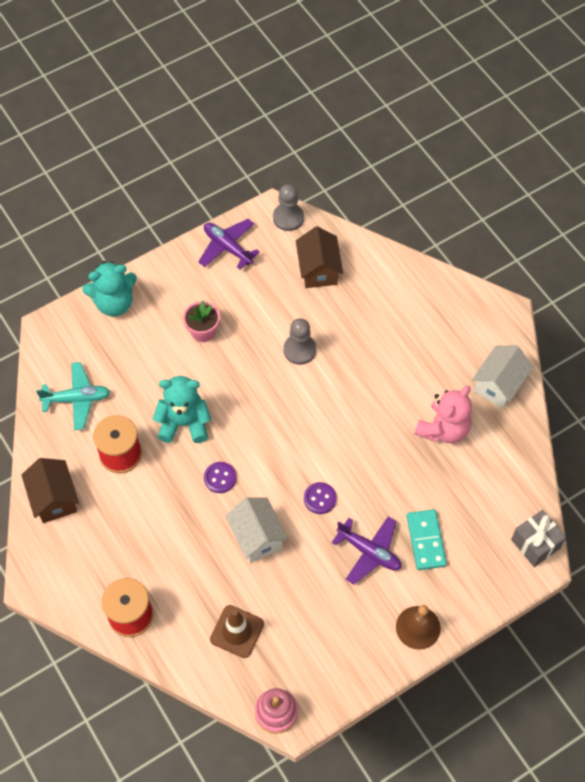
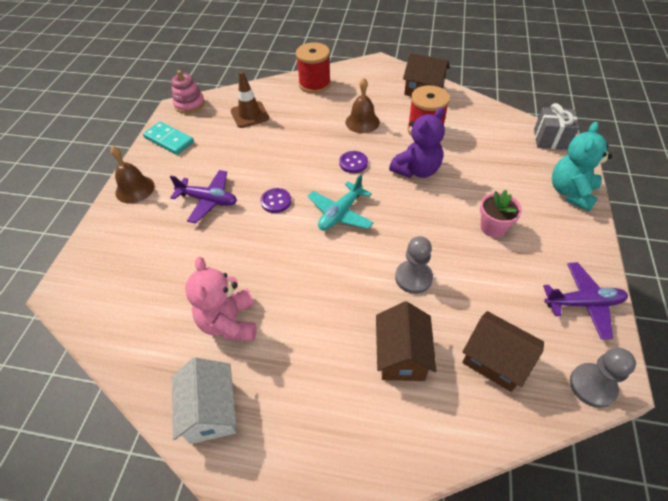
camera: 135 degrees right, 10 degrees down
(77, 399) = (491, 132): turquoise plane -> turquoise plane (340, 213)
(155, 516) = (362, 122): none -> brown bell
(184, 423) = (416, 170): turquoise teddy bear -> purple teddy bear
(257, 537) = (291, 155): white house -> none
(364, 317) = (401, 356): none -> brown house
(369, 552) = (208, 200): purple plane -> purple plane turned 150 degrees counterclockwise
(425, 540) = (172, 236): turquoise domino -> turquoise domino (169, 140)
(535, 544) = (74, 301): grey gift -> grey gift (550, 139)

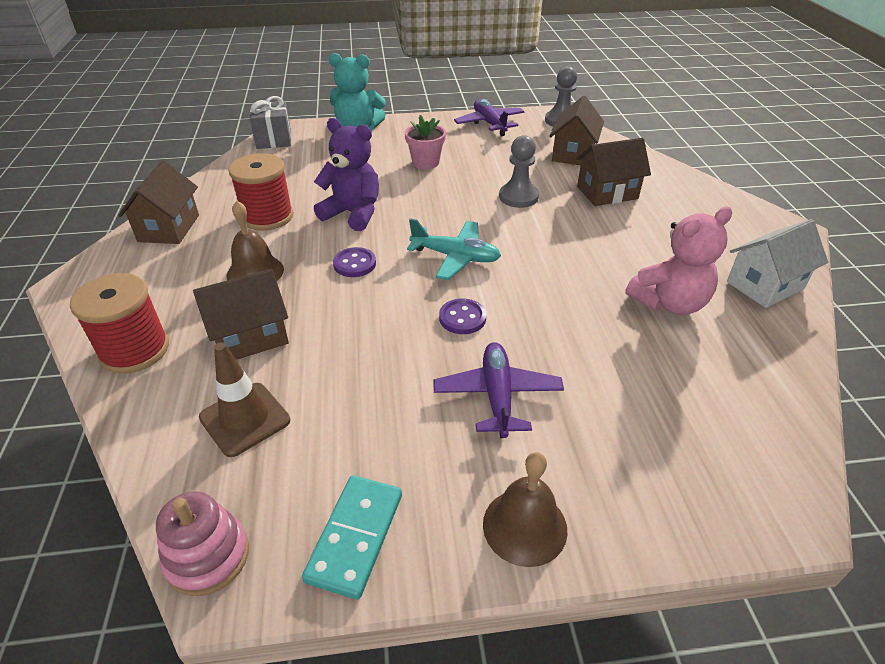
camera: 110 degrees left, 10 degrees down
(305, 118) = (250, 337): none -> brown house

